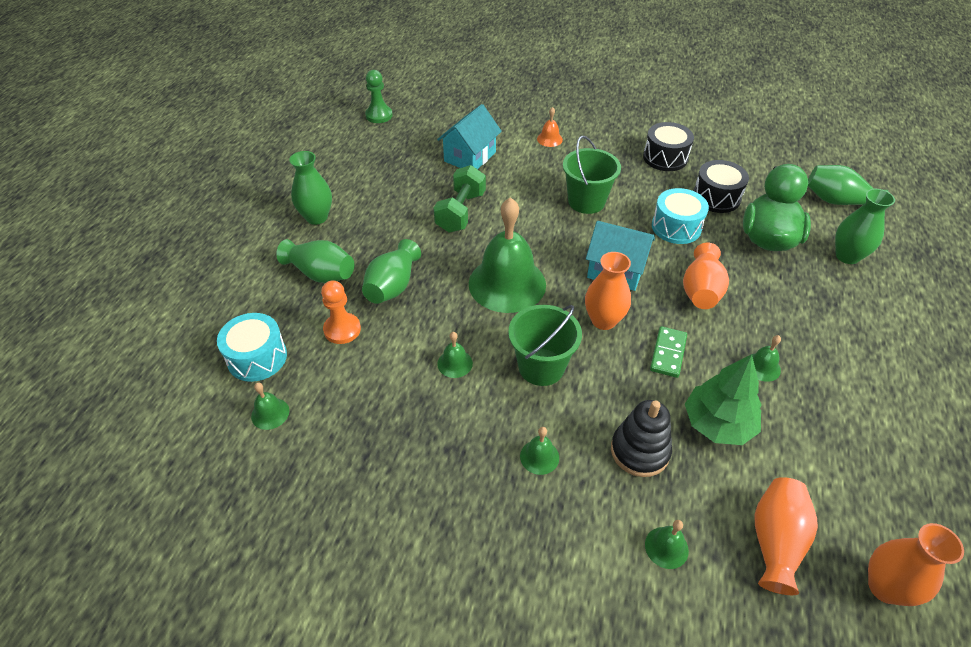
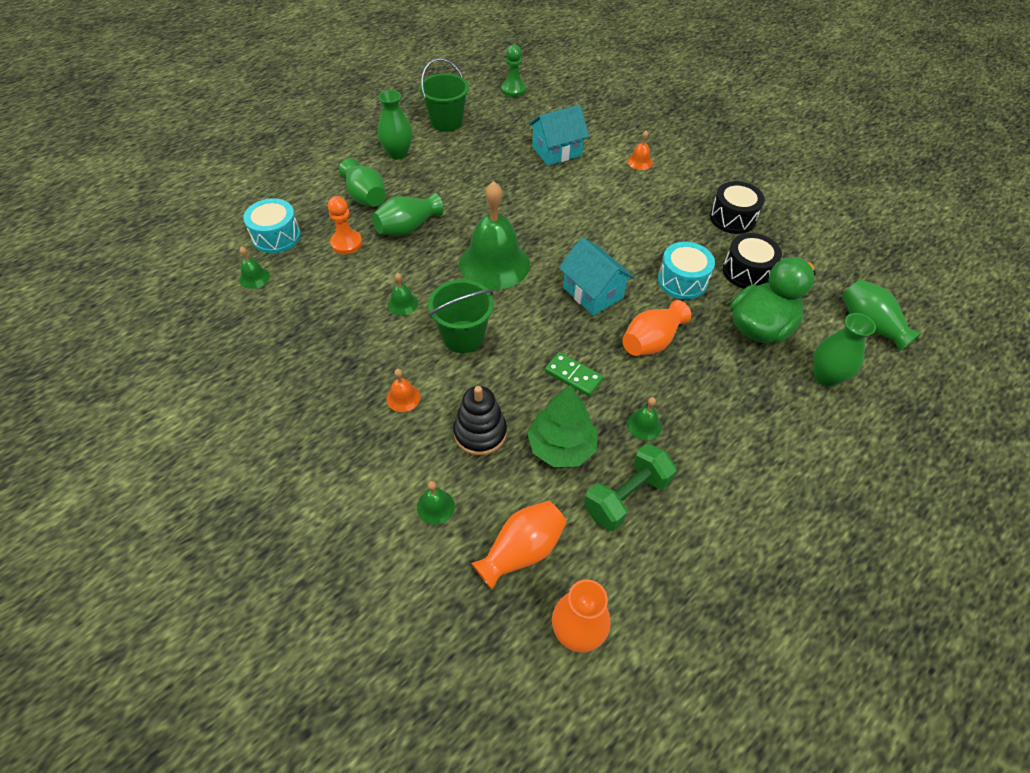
camera: 30 degrees right, 5 degrees up
(460, 212) = (508, 193): green dumbbell -> green dumbbell (626, 496)
(539, 457) = (403, 397): green bell -> orange bell
(586, 201) = (622, 227): green bucket -> green bucket (446, 122)
(603, 320) = (544, 326): orange vase -> none
(668, 353) = (573, 376): green domino -> green domino turned 75 degrees clockwise

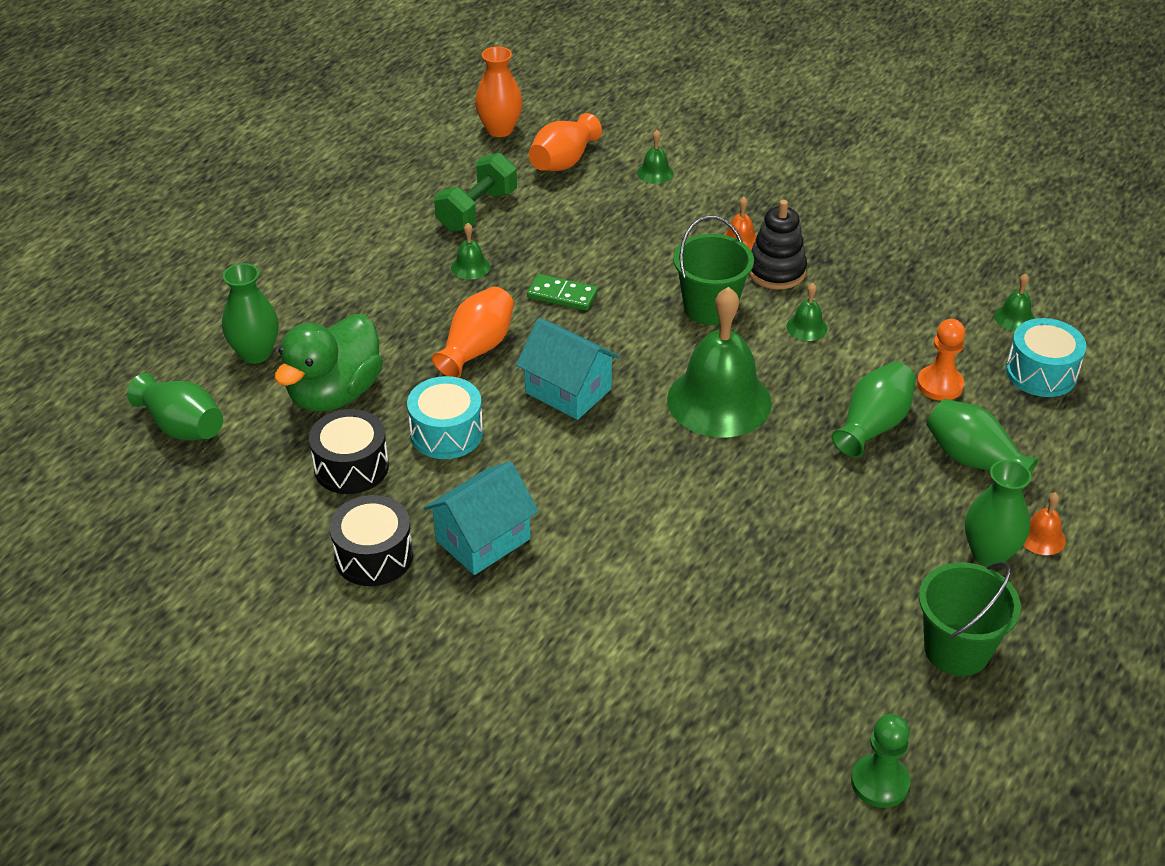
camera: 165 degrees right, 10 degrees down
(480, 433) = (642, 228): black stacking toy -> black stacking toy (776, 271)
(557, 151) = (714, 628): turquoise house -> turquoise house (483, 540)
(561, 446) = (553, 234): green tree -> none
(640, 162) = (553, 641): orange bell -> orange bell (1042, 537)

